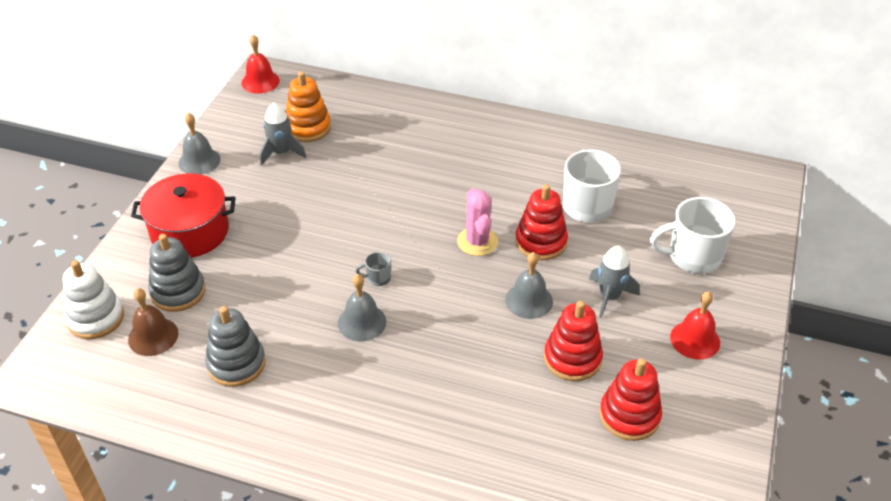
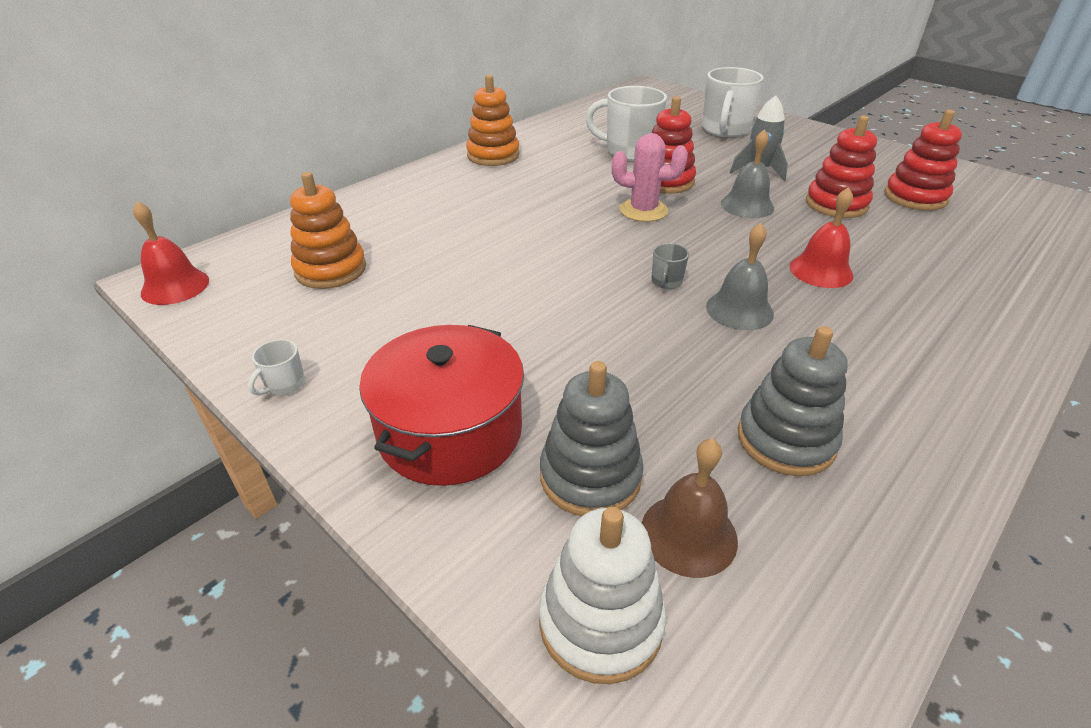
camera: 65 degrees left, 5 degrees down
(199, 161) = (284, 385): grey bell -> white mug
(281, 153) = (357, 302): grey rocket -> none
(516, 133) = (493, 155): none -> orange stacking toy
(695, 339) = (826, 152): red bell -> red bell (821, 270)

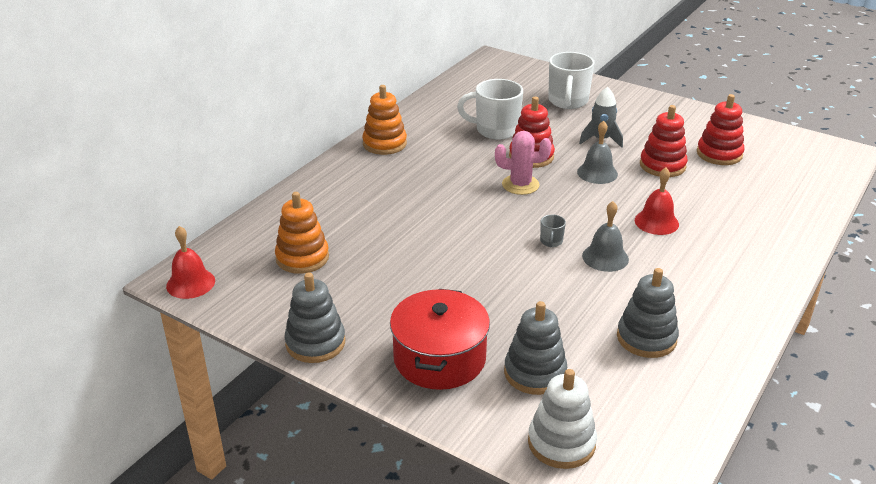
camera: 10 degrees left, 5 degrees down
(284, 385) = (315, 343): white mug -> grey stacking toy
(688, 534) = (599, 396): brown bell -> none

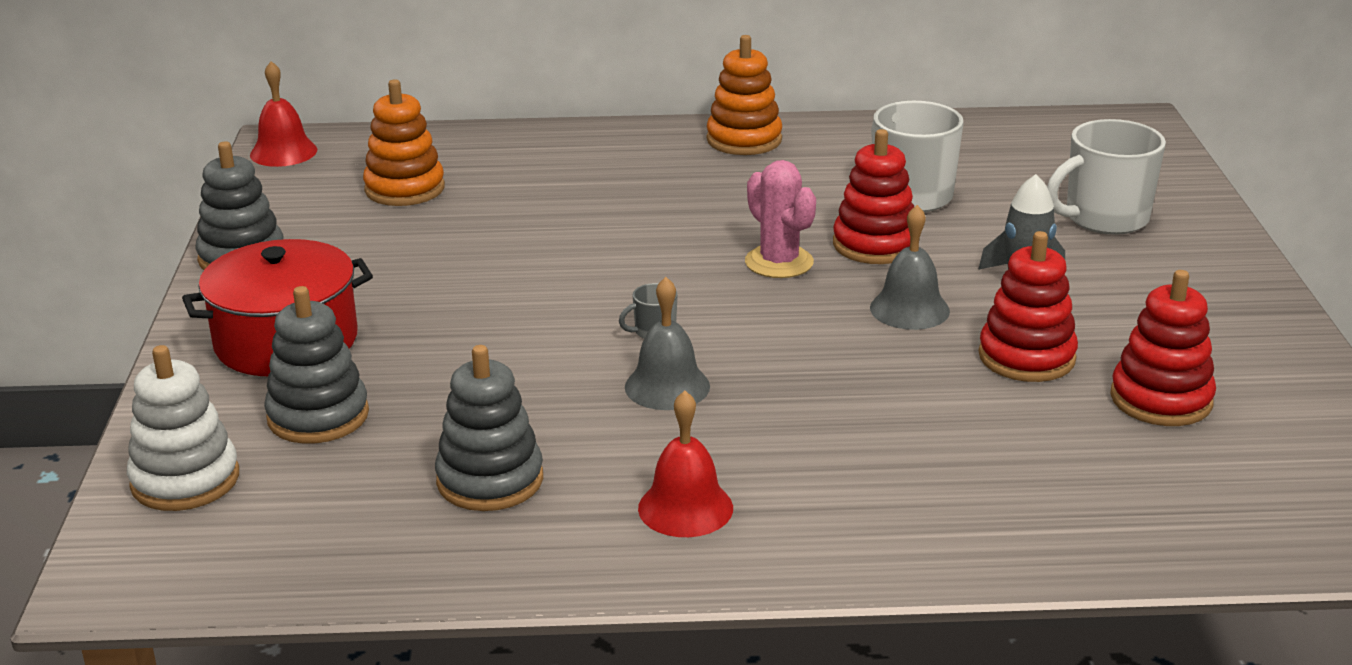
camera: 55 degrees right, 5 degrees down
(656, 222) = (831, 401): red bell -> red bell (685, 508)

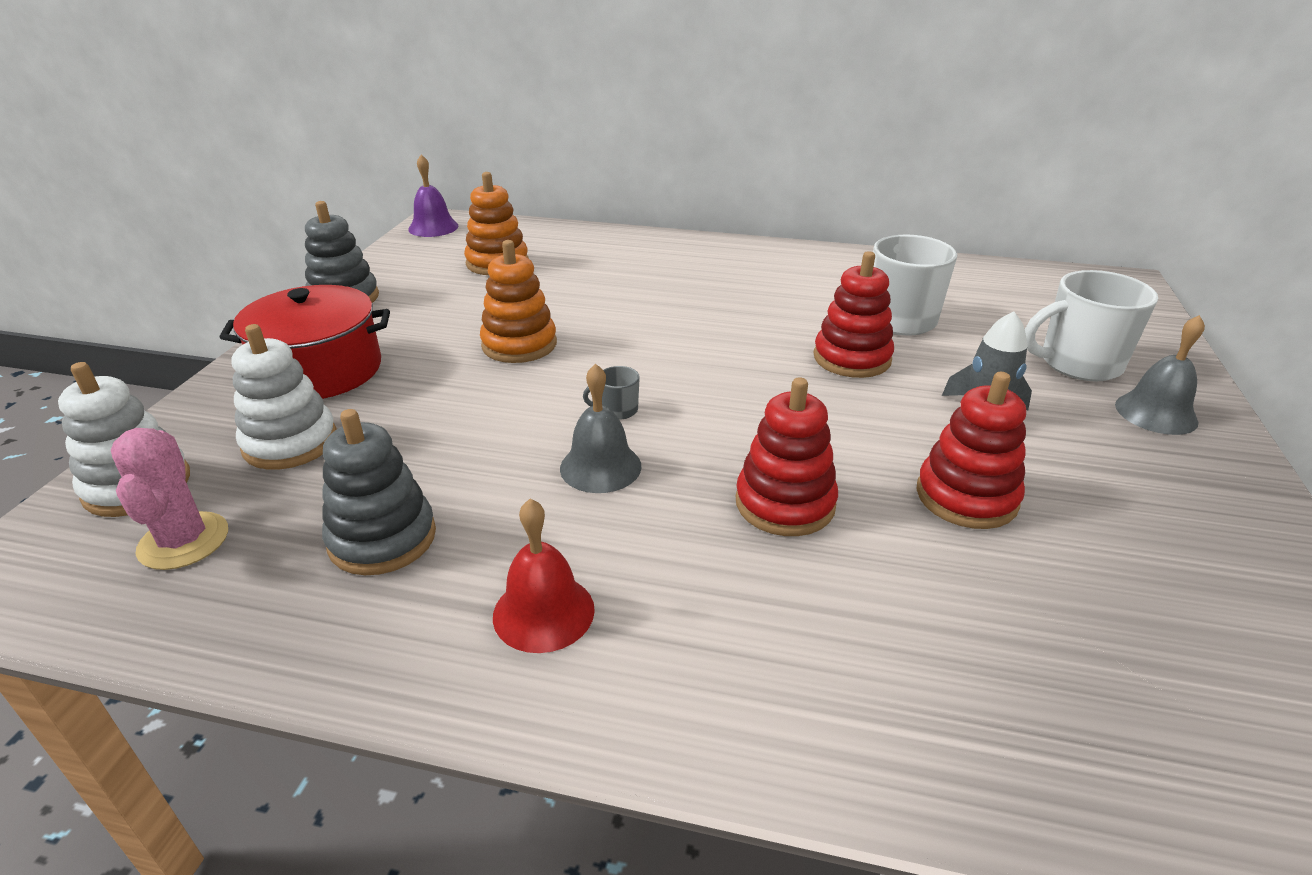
camera: 15 degrees right, 5 degrees up
(283, 152) = (433, 227): red bell -> purple bell
(318, 416) = (290, 443): grey stacking toy -> white stacking toy
(744, 140) = (776, 258): orange stacking toy -> orange stacking toy (519, 345)
(779, 262) = (759, 362): pink cactus -> pink cactus (184, 541)
(909, 309) = (862, 425): grey bell -> grey bell (1156, 413)
(1161, 399) = (1109, 576): red stacking toy -> red stacking toy (785, 503)

